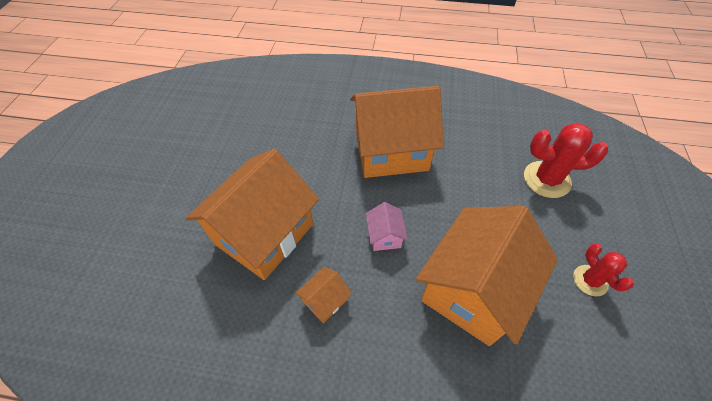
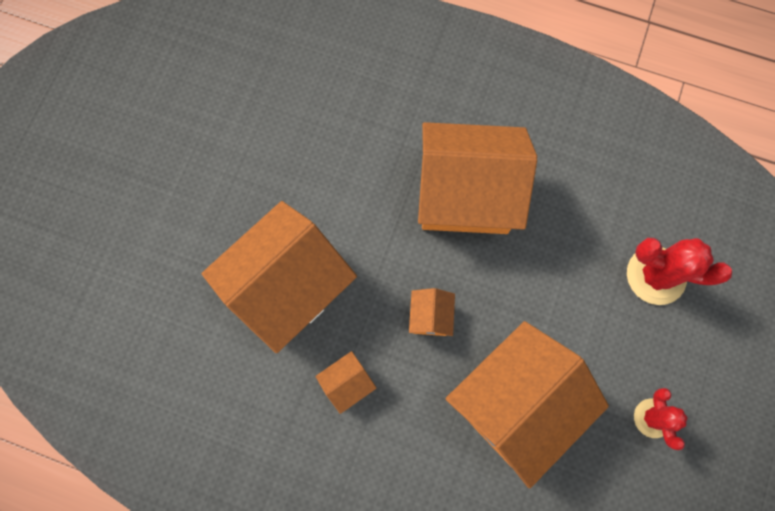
camera: 10 degrees right, 20 degrees up
(385, 236) = (430, 316): pink house -> orange house

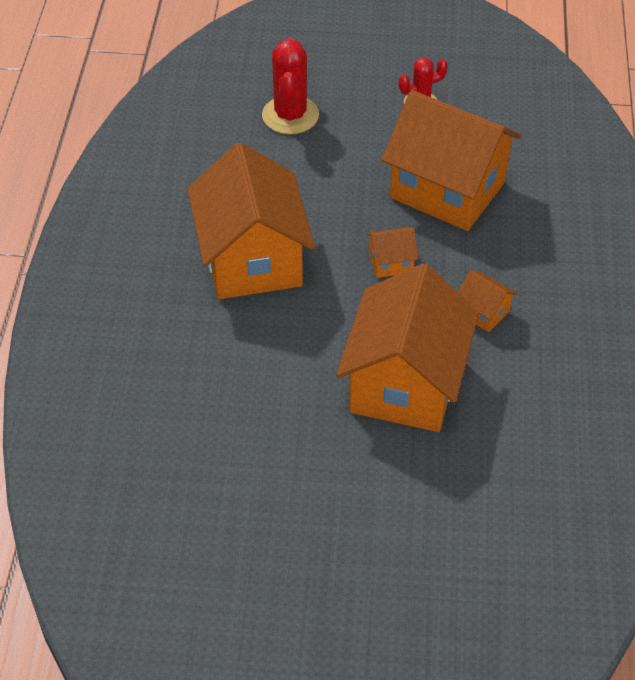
camera: 105 degrees left, 25 degrees down
(288, 287) = (405, 383): orange house -> orange house turned 75 degrees clockwise

